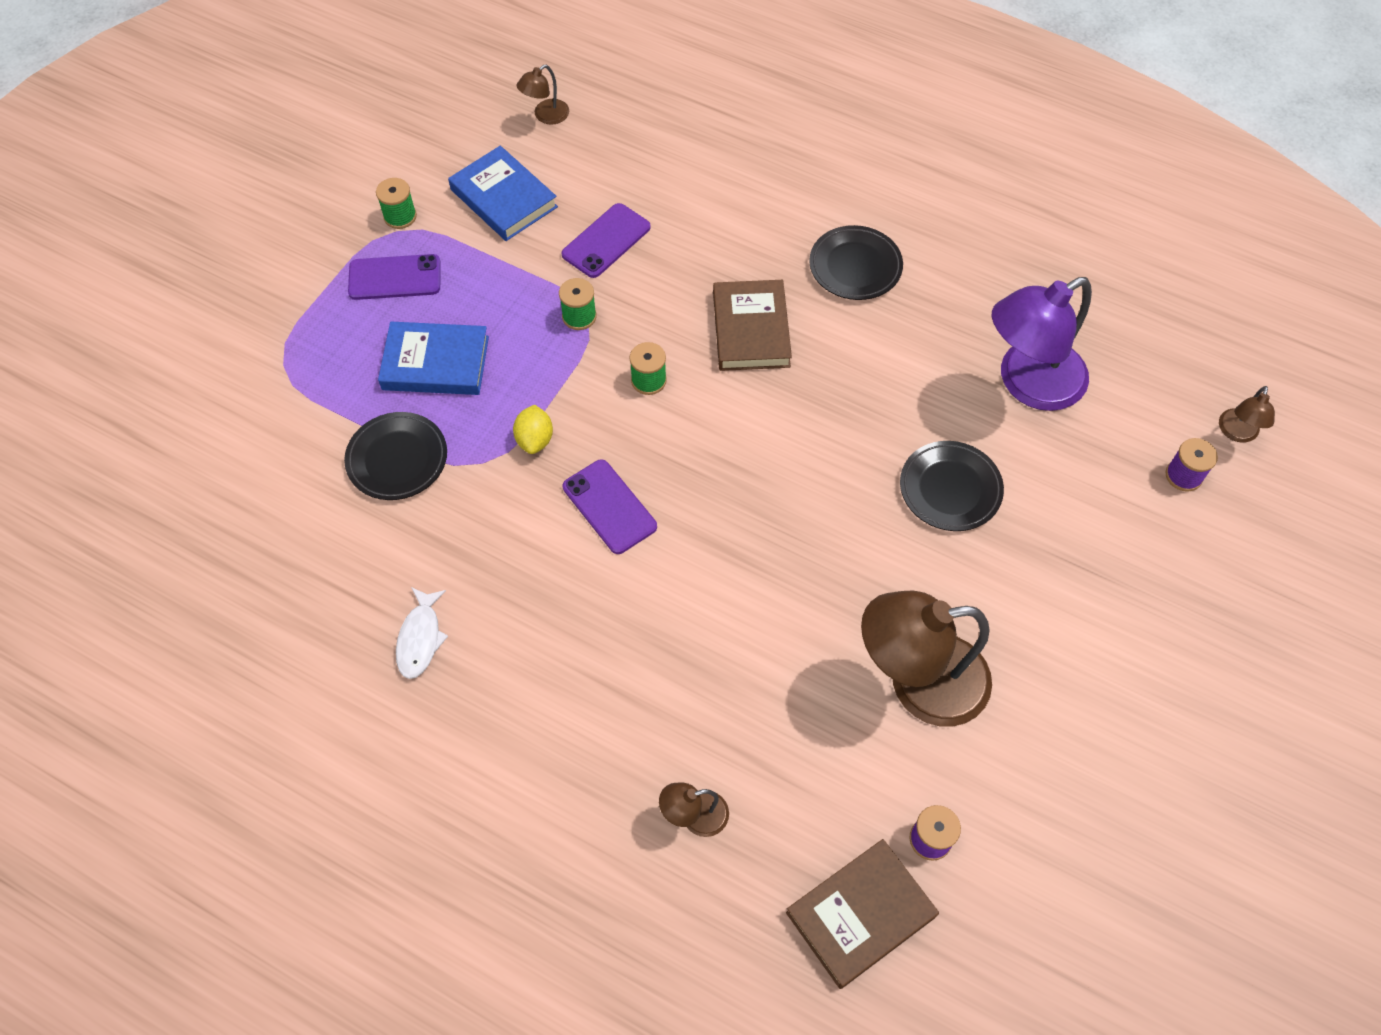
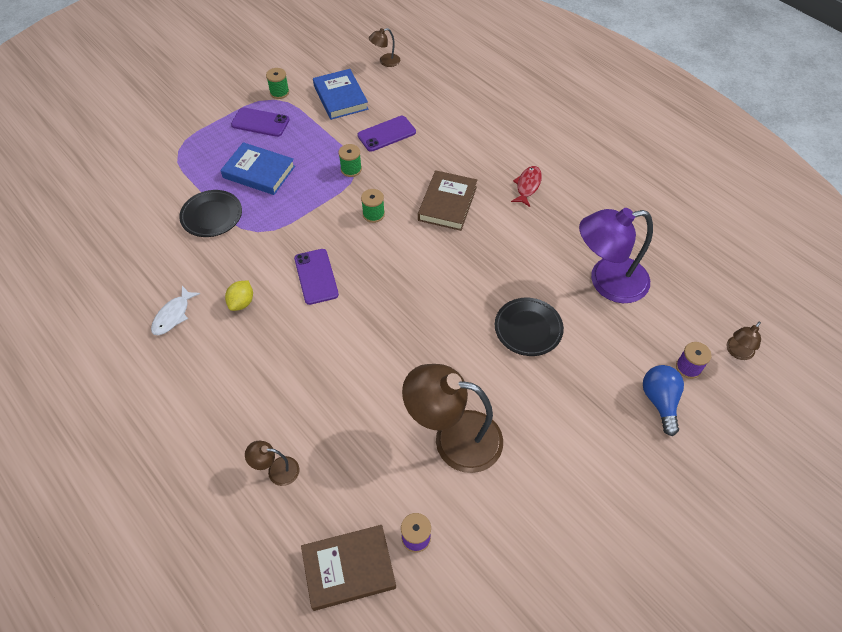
camera: 20 degrees right, 5 degrees down
(535, 439) = (292, 227): yellow lemon -> yellow lemon (242, 302)
(855, 267) = (527, 186): black plate -> red fish
(1166, 536) = (660, 401): none -> blue light bulb

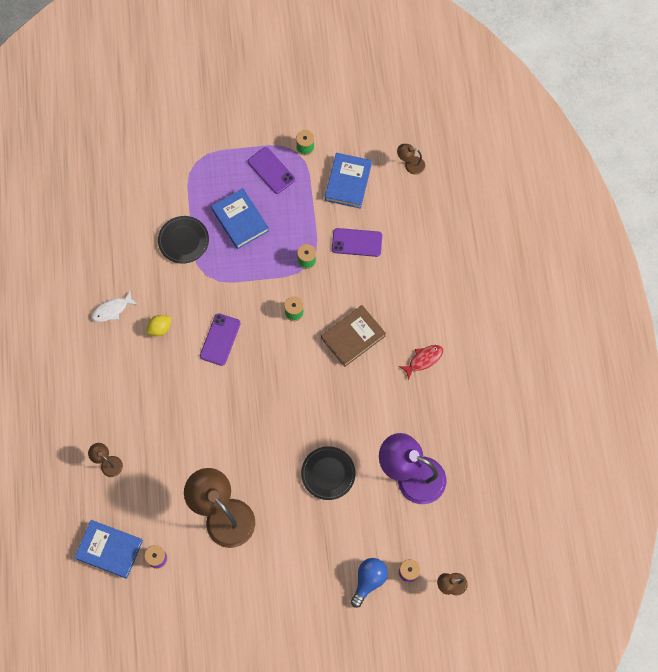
camera: 35 degrees right, 15 degrees up
(349, 568) = (109, 549): brown book -> blue book

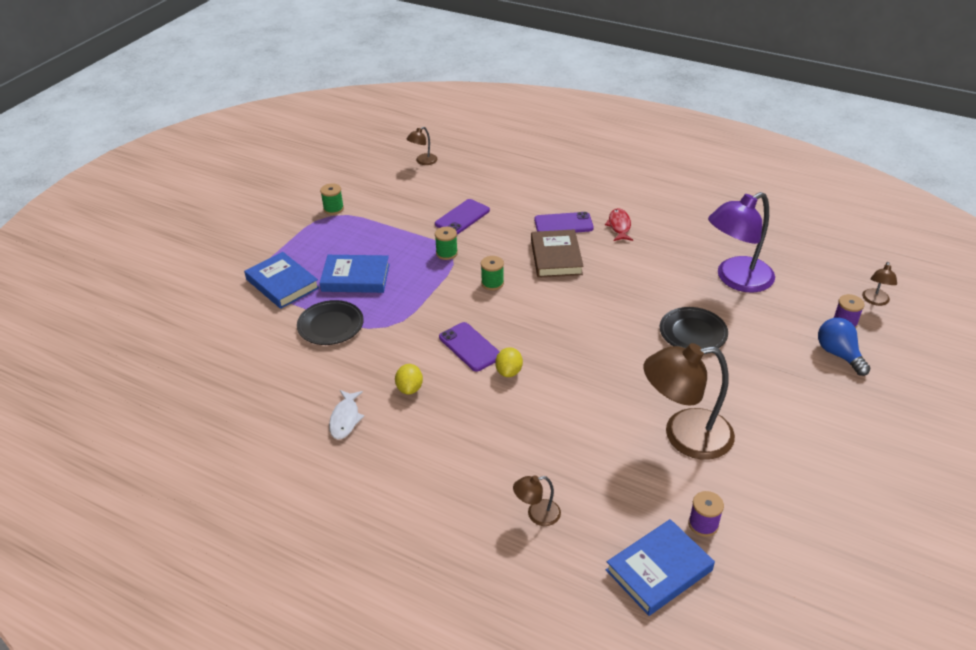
camera: 55 degrees left, 30 degrees down
(213, 378) = (509, 371): none -> yellow lemon
(271, 170) = (330, 237): purple phone -> purple phone (563, 224)
(348, 182) = (398, 199): blue book -> blue book (282, 284)

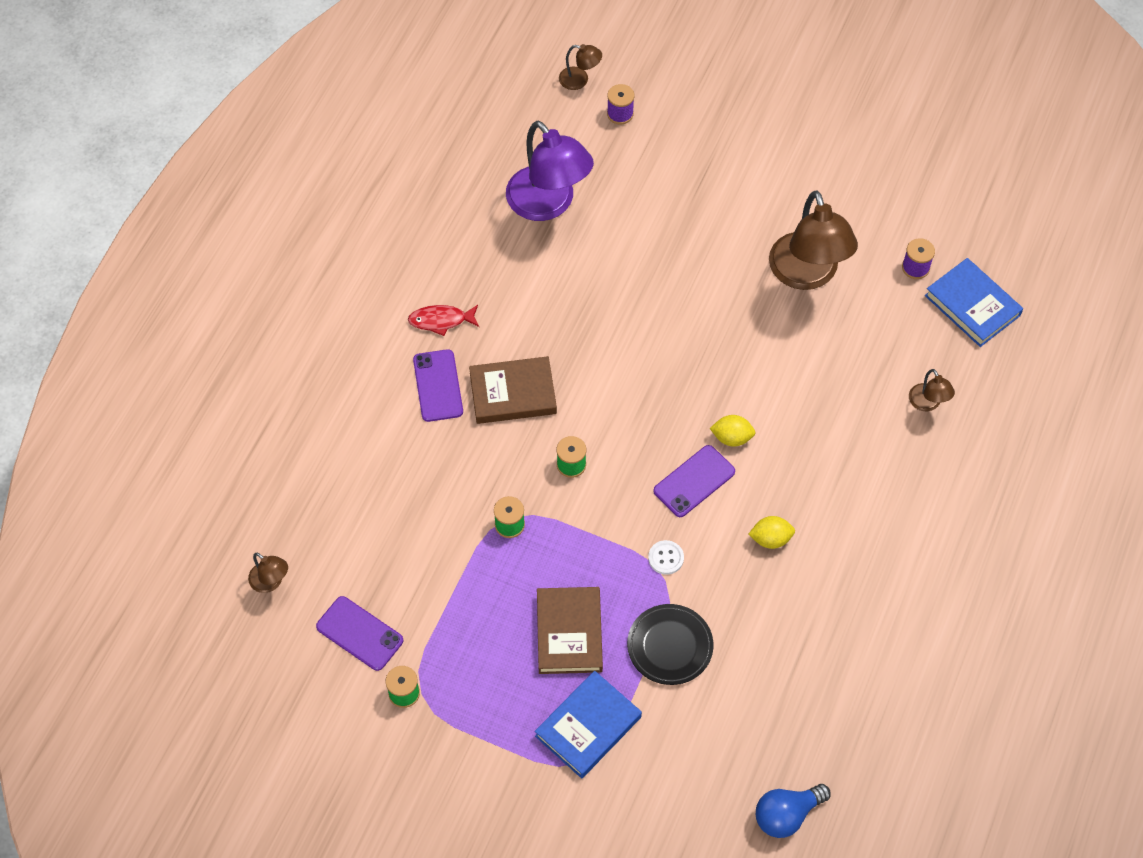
camera: 95 degrees left, 20 degrees up
(345, 419) = (827, 600): white fish -> none
(355, 277) = (569, 633): blue book -> brown book
(404, 328) = (666, 558): none -> white button
(462, 217) = (424, 512): purple phone -> purple phone (359, 633)
(693, 333) = (649, 255): black plate -> none
(838, 354) = (671, 127): blue light bulb -> blue light bulb (786, 815)

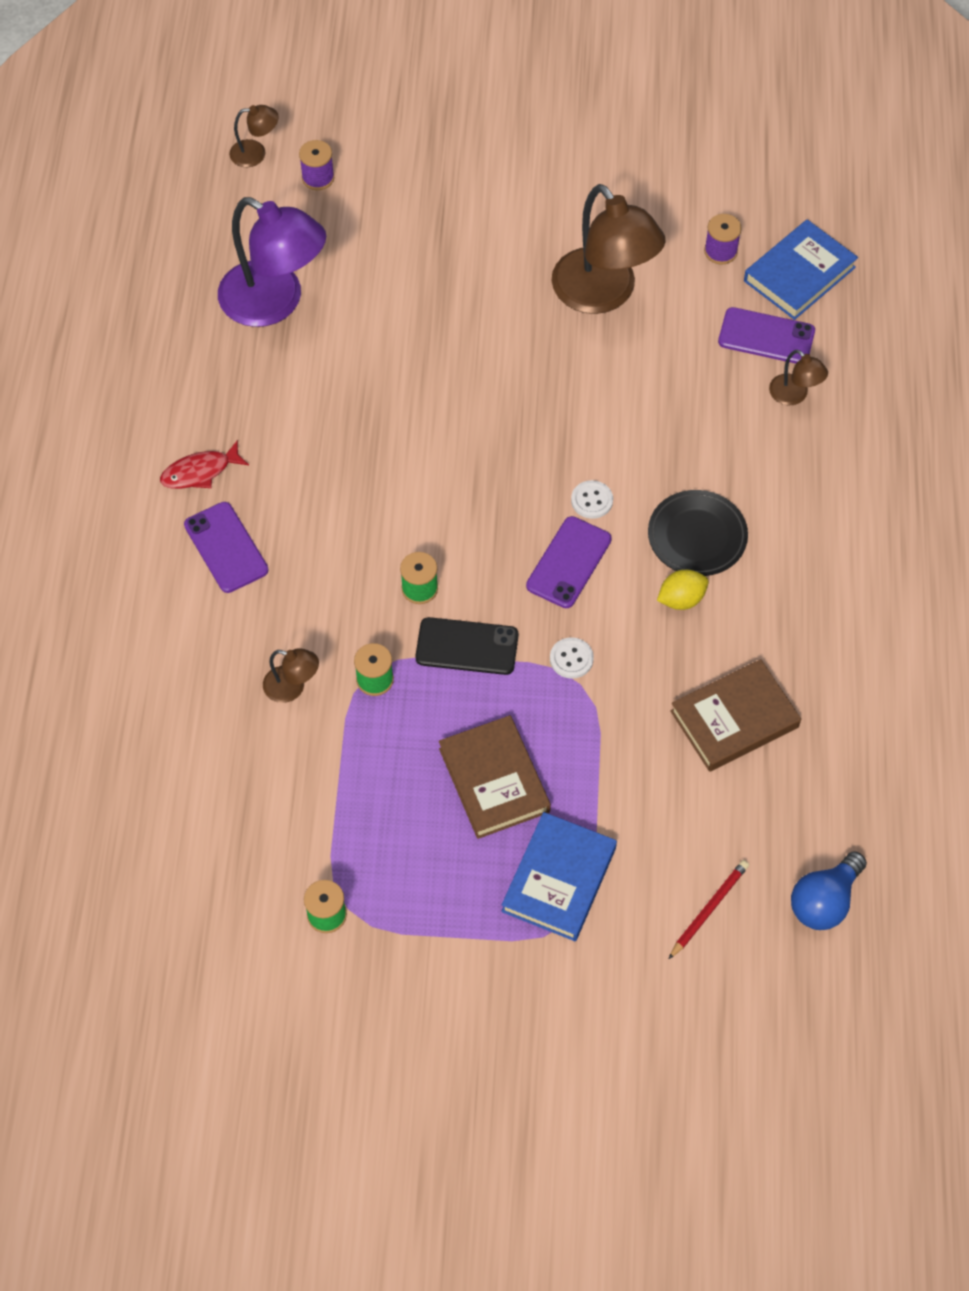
camera: 20 degrees left, 0 degrees up
(271, 582) = (113, 839): brown lamp -> brown lamp (292, 687)
(359, 633) = (246, 863): purple phone -> purple phone (766, 336)
(513, 393) = (318, 529): brown book -> brown book (734, 719)
(589, 522) = (467, 646): none -> black phone
(670, 646) = (616, 757): black plate -> black plate (697, 536)
(694, 790) = (709, 909): none -> red pencil
(731, 438) = (592, 500): yellow lemon -> white button
(972, 305) = (799, 274): blue book -> blue book turned 75 degrees counterclockwise

